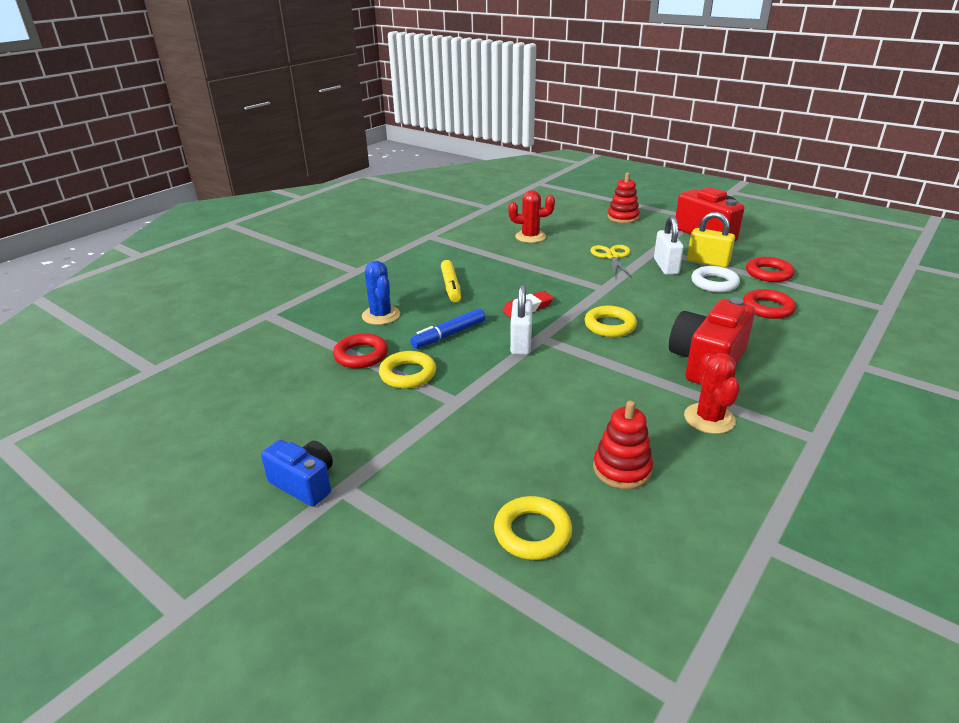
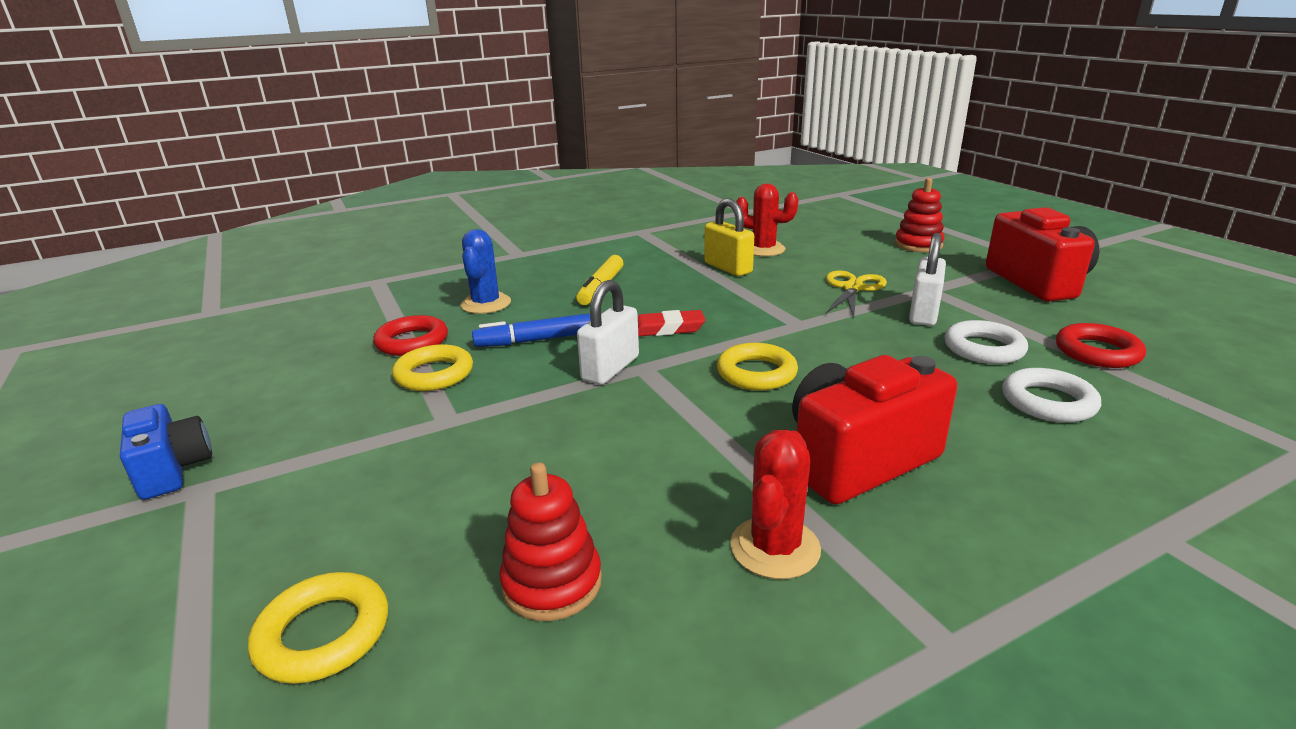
camera: 25 degrees right, 5 degrees down
(707, 262) = (1000, 318): yellow padlock -> yellow padlock (728, 268)
(767, 308) = (1048, 402): red ring -> white ring

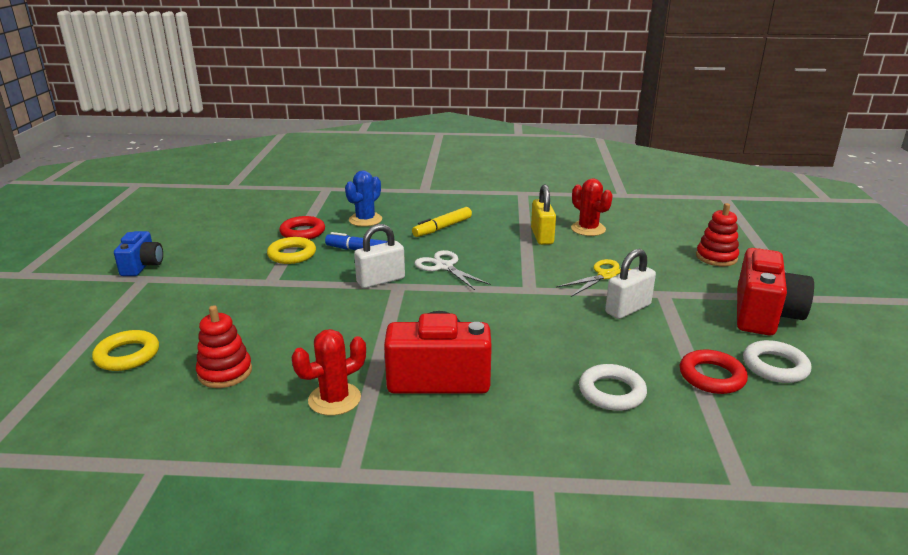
camera: 30 degrees right, 0 degrees up
(667, 329) = (444, 267): red eraser -> white scissors
(756, 373) = (456, 310): yellow ring -> none
(983, 348) = (629, 345): white ring -> white ring (775, 366)

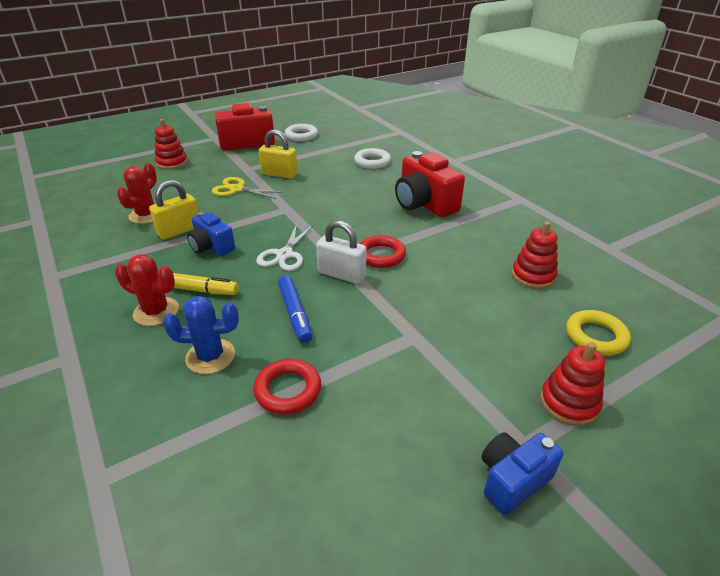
camera: 125 degrees left, 10 degrees up
(128, 307) = (569, 403): none -> red stacking toy
(292, 254) = (350, 359): yellow ring -> none
(334, 399) = (488, 225): red cactus -> red cactus (156, 311)
(496, 243) = (212, 247): none -> blue camera
(628, 309) = (279, 174): white padlock -> yellow padlock
(711, 376) = (328, 145): red ring -> red ring (381, 255)

